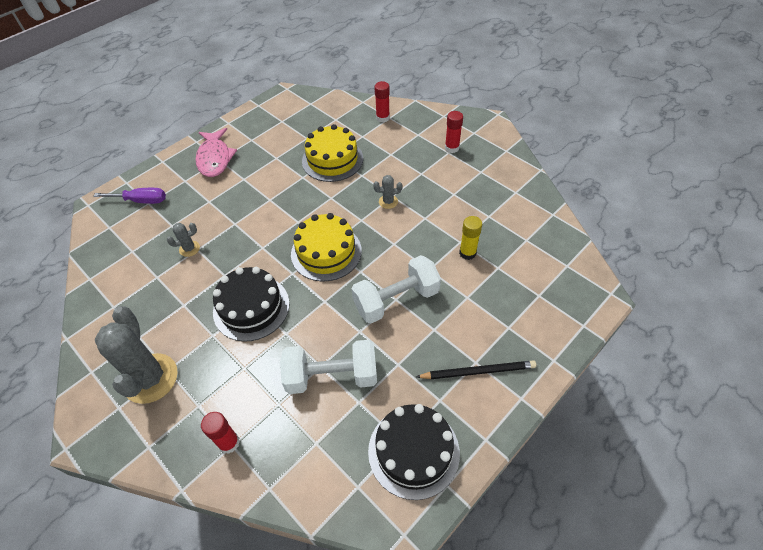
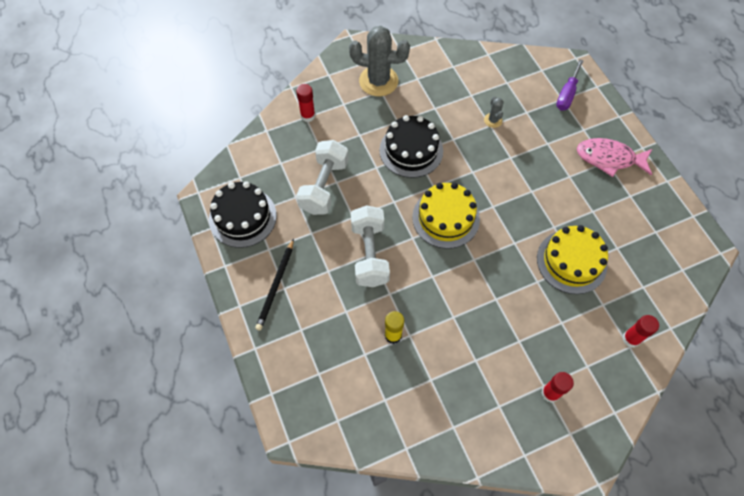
camera: 110 degrees right, 10 degrees up
(388, 202) = (488, 292): grey cactus -> none

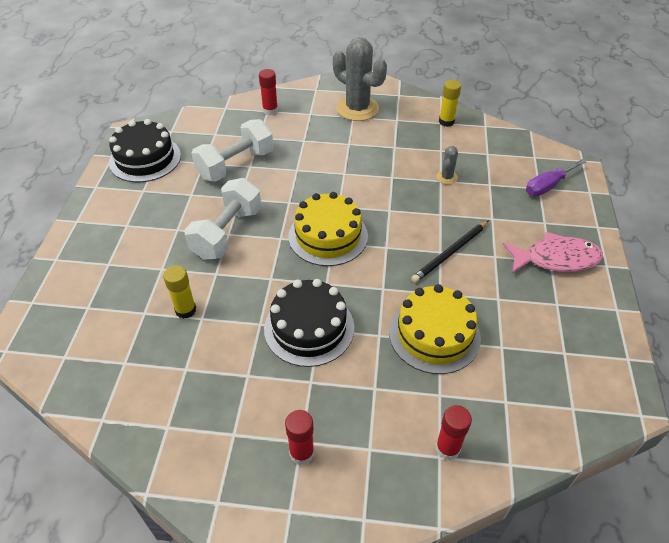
camera: 30 degrees right, 15 degrees down
(276, 286) = (121, 220): black pencil -> black pencil (450, 253)
(411, 150) = (342, 169): black cake -> black cake (309, 328)
(457, 63) = (446, 122): none -> yellow glue stick
(609, 158) = (556, 259): pink fish -> pink fish turned 135 degrees clockwise

